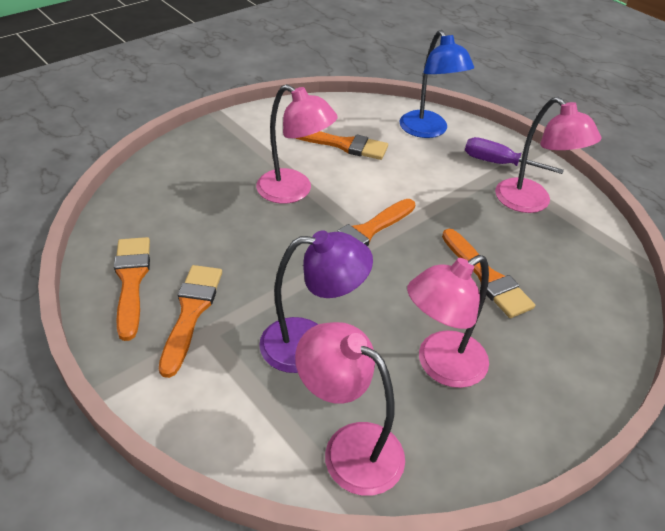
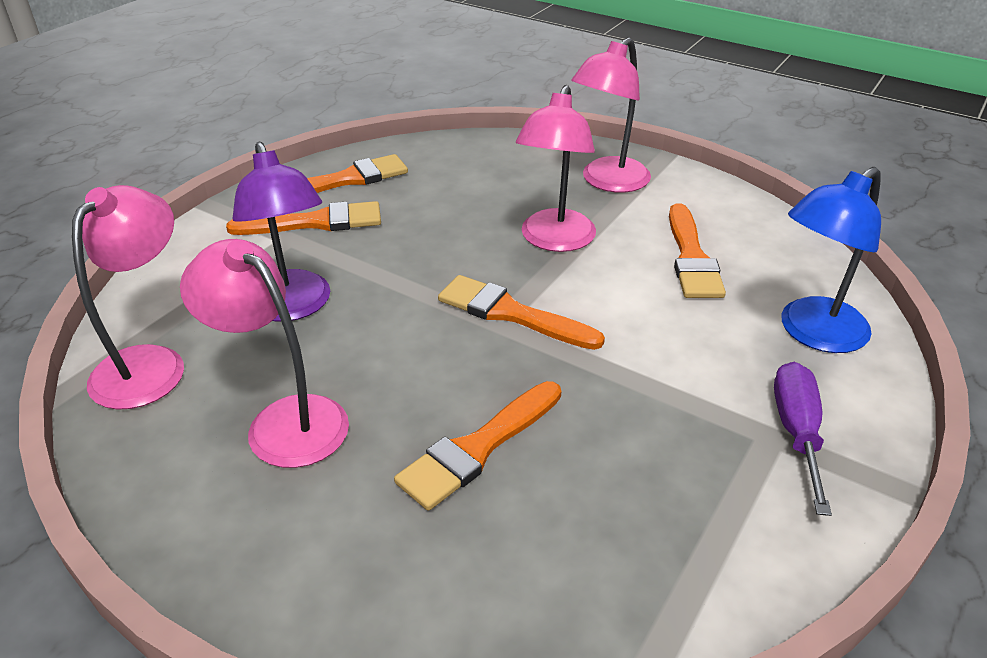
camera: 75 degrees right, 5 degrees down
(531, 203) = (710, 489): pink lamp -> pink lamp (608, 182)

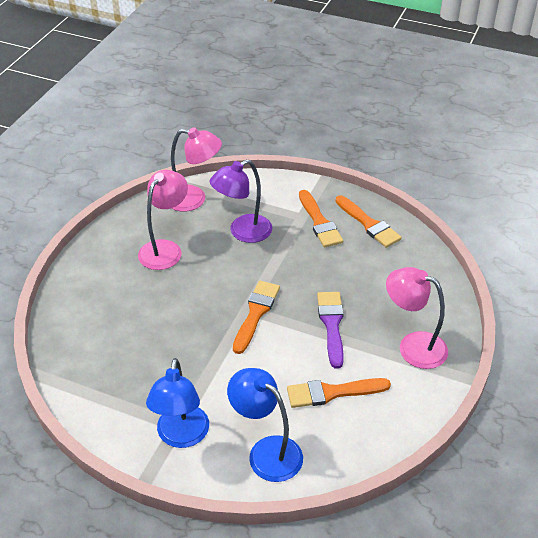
camera: 80 degrees right, 5 degrees up
(478, 448) = (156, 314): orange brush -> none
(554, 240) = (332, 325): pink lamp -> purple brush
(797, 432) = (181, 436): purple screwdriver -> blue lamp

